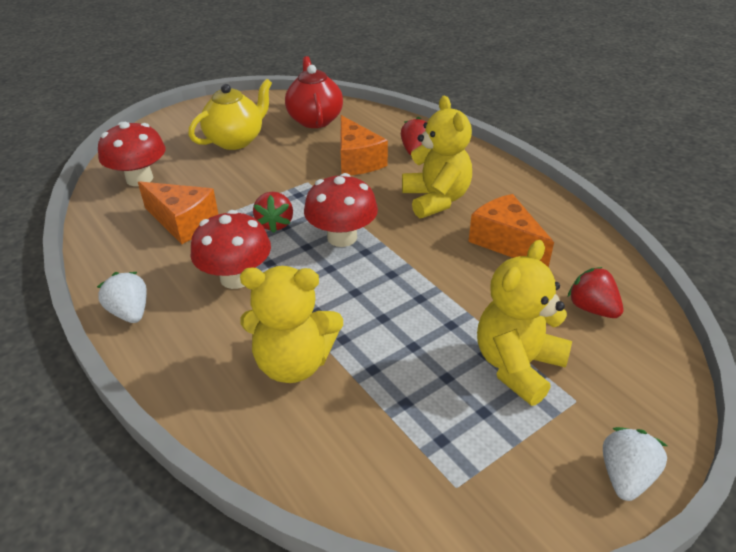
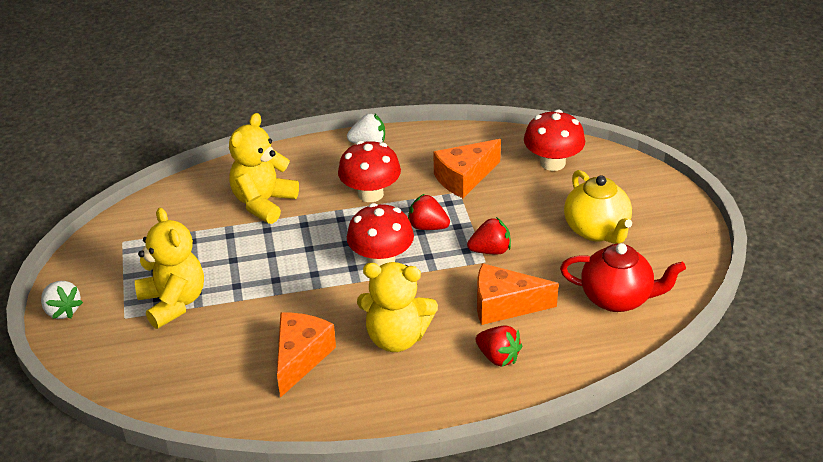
camera: 115 degrees right, 0 degrees up
(506, 242) = (300, 358): orange cheese -> orange cheese turned 60 degrees counterclockwise
(592, 308) = (186, 371): red strawberry -> red strawberry (490, 250)

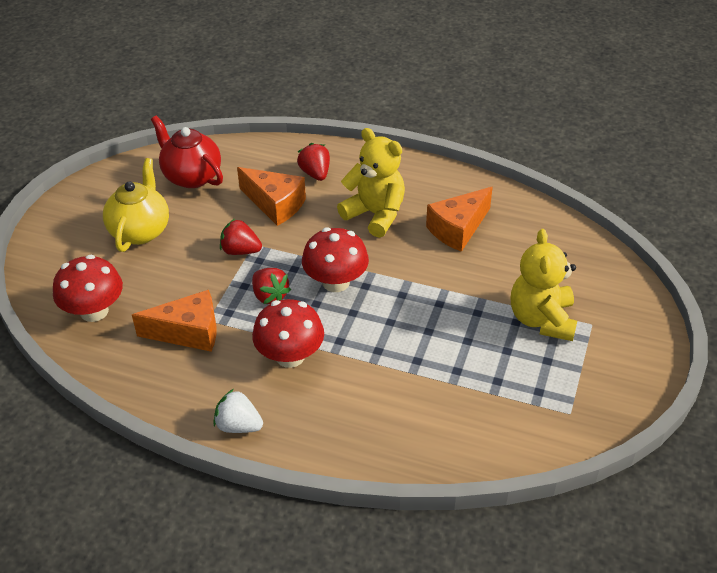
camera: 150 degrees left, 5 degrees up
(62, 310) = (650, 355): white strawberry -> none
(263, 203) = (402, 395): yellow teddy bear -> none

